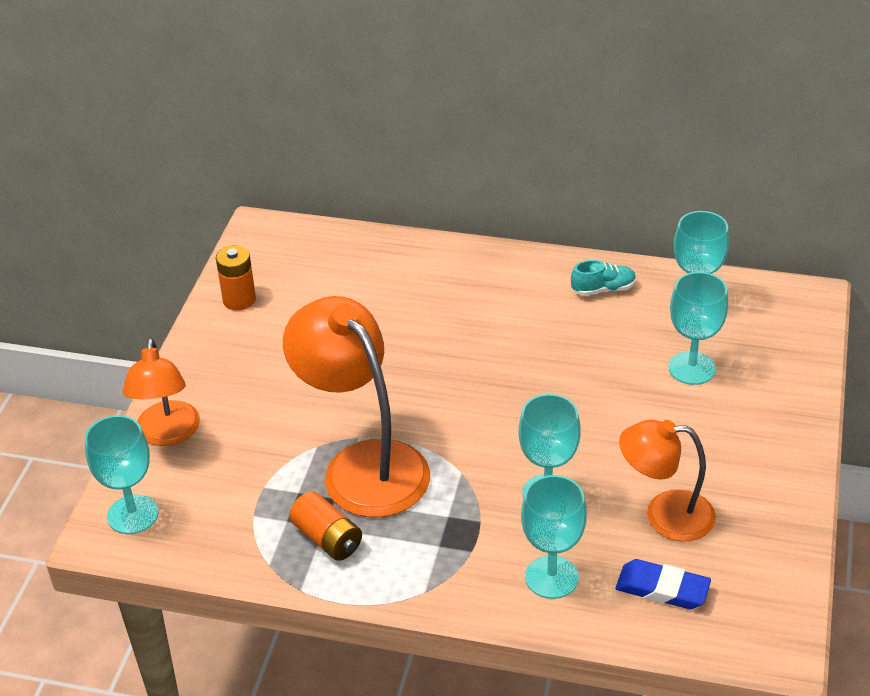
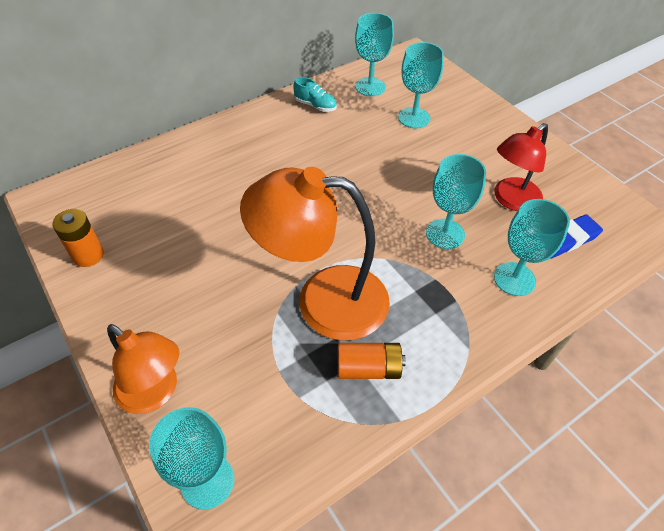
camera: 50 degrees left, 10 degrees up
(603, 289) = (315, 106): turquoise shoe -> turquoise shoe turned 90 degrees clockwise
(665, 515) = (511, 200): orange lamp -> red lamp

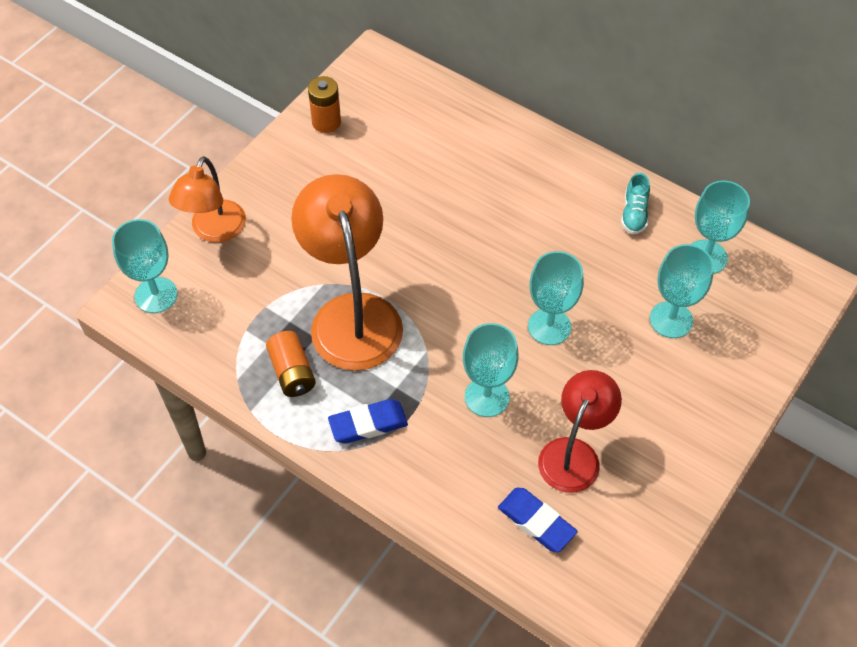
camera: 70 degrees right, 5 degrees up
(447, 323) = (368, 424): none -> blue eraser
(511, 200) = (574, 453): red lamp -> red lamp turned 90 degrees clockwise
(514, 279) = (451, 476): turquoise goblet -> turquoise goblet (549, 326)

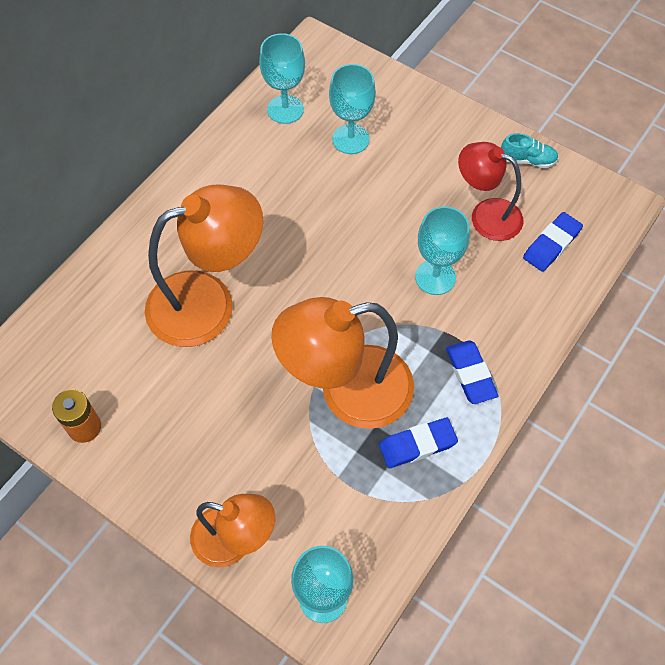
camera: 90 degrees left, 5 degrees up
(292, 372) = (417, 445): orange battery -> blue eraser
(452, 200) = (208, 302): none -> orange lamp
(549, 326) = (359, 227): turquoise goblet -> none
(634, 214) = (235, 156): turquoise shoe -> turquoise shoe (527, 160)

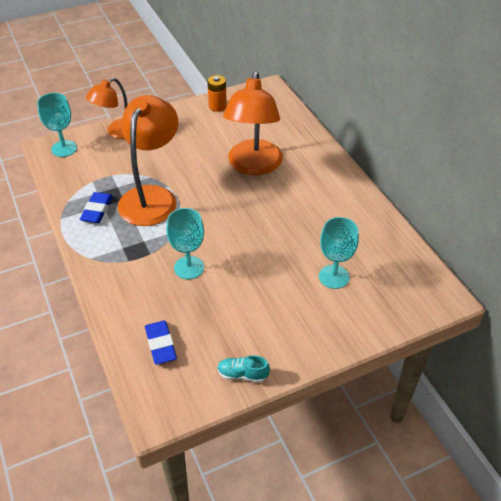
camera: 120 degrees right, 15 degrees down
(285, 109) = (384, 253): turquoise goblet -> none
(470, 374) = (113, 251): blue eraser -> none
(486, 215) = (214, 320): red lamp -> none
(527, 160) = (242, 374): turquoise shoe -> turquoise shoe turned 60 degrees clockwise

